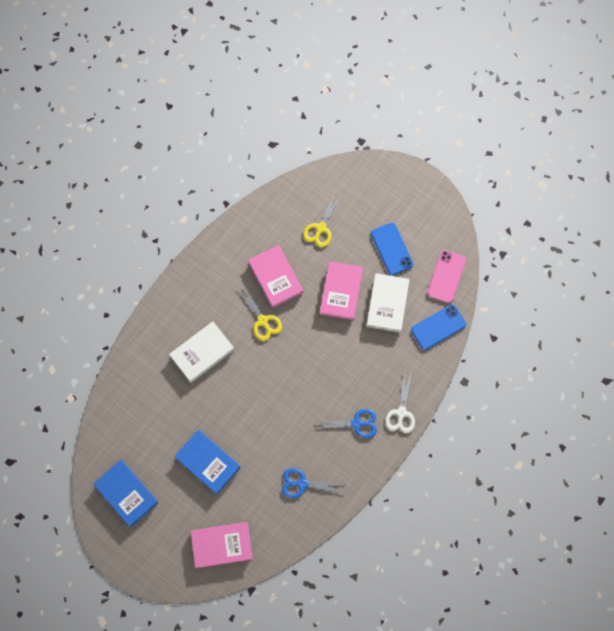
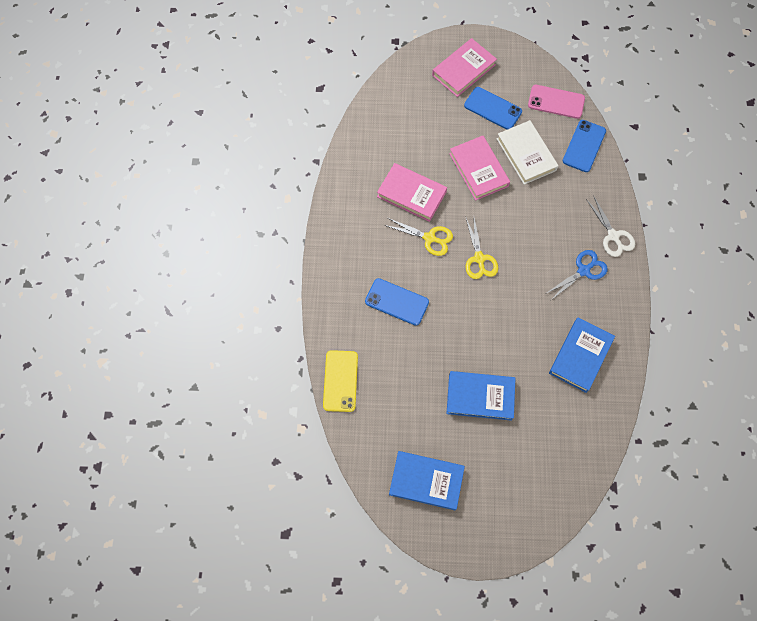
camera: 35 degrees left, 5 degrees down
(120, 383) = (340, 381): none -> yellow phone
(202, 353) = (396, 302): white book -> blue phone
(222, 545) = (554, 464): pink book -> pink book (463, 70)
(302, 484) = (580, 356): blue scissors -> blue book
(321, 228) = (418, 129): yellow scissors -> yellow scissors (479, 258)
(446, 276) = (556, 102): pink phone -> pink phone turned 60 degrees counterclockwise

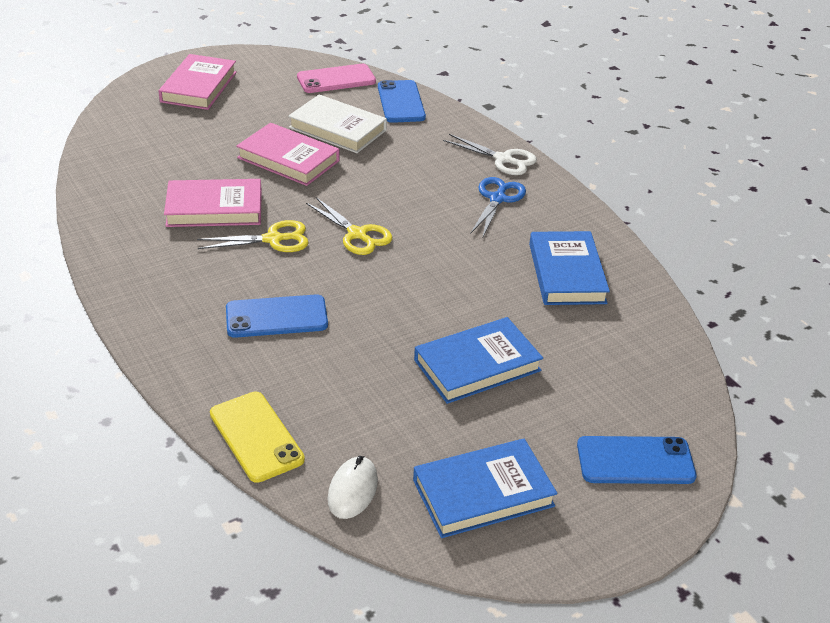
camera: 35 degrees left, 30 degrees down
(366, 441) = (352, 490): none -> white mouse
(493, 108) = (263, 106): blue phone -> blue phone (635, 461)

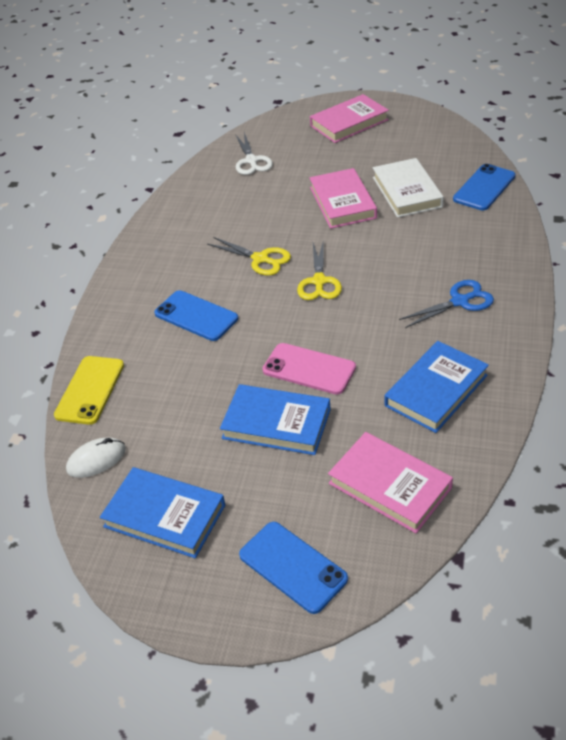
camera: 50 degrees right, 5 degrees up
(214, 208) = (251, 219): pink book -> pink book (389, 485)
(336, 79) = (456, 150): pink phone -> pink phone (309, 369)
(503, 159) = (508, 270): white scissors -> white scissors (251, 161)

